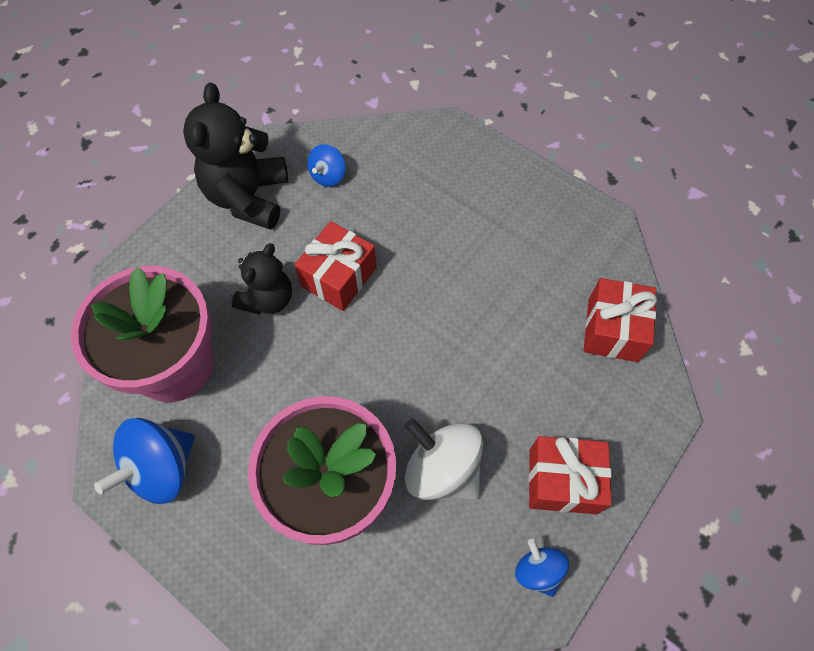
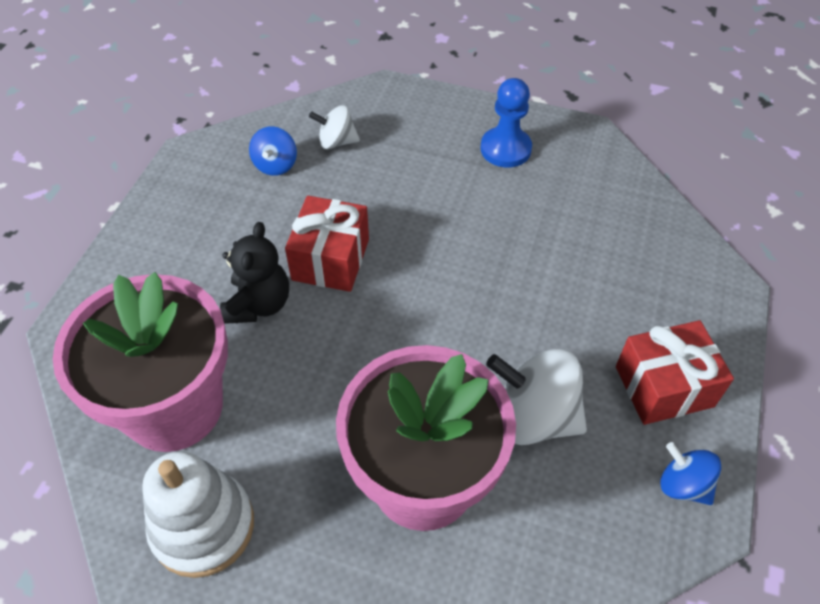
camera: 20 degrees left, 10 degrees down
(161, 469) = (203, 526): blue spinning top -> white stacking toy
(248, 197) = (191, 209): black teddy bear -> none
(386, 168) = (336, 142): none -> white spinning top
(527, 216) = (505, 149): none -> blue pawn
(613, 330) = (642, 228): red gift -> none

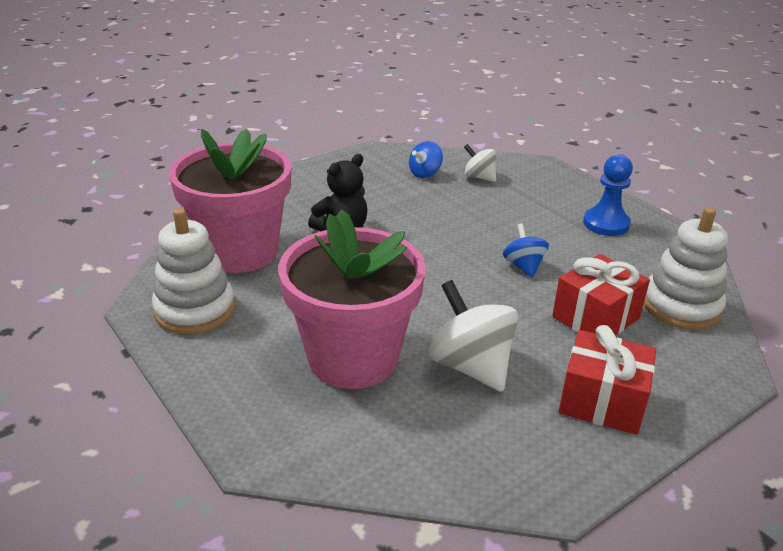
camera: 35 degrees right, 20 degrees down
(330, 259) = (412, 228): red gift -> red gift (595, 317)
(640, 227) = (681, 306): none -> white stacking toy
(683, 485) = (556, 464): blue spinning top -> blue spinning top (523, 266)

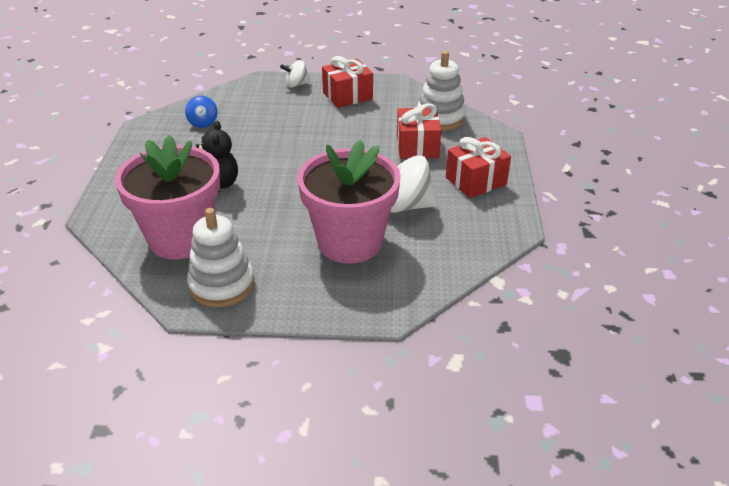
camera: 50 degrees left, 5 degrees up
(479, 177) = (239, 107): white spinning top -> white spinning top (296, 84)
(523, 266) = (347, 143): blue spinning top -> none
(606, 224) = (347, 96): blue pawn -> red gift

